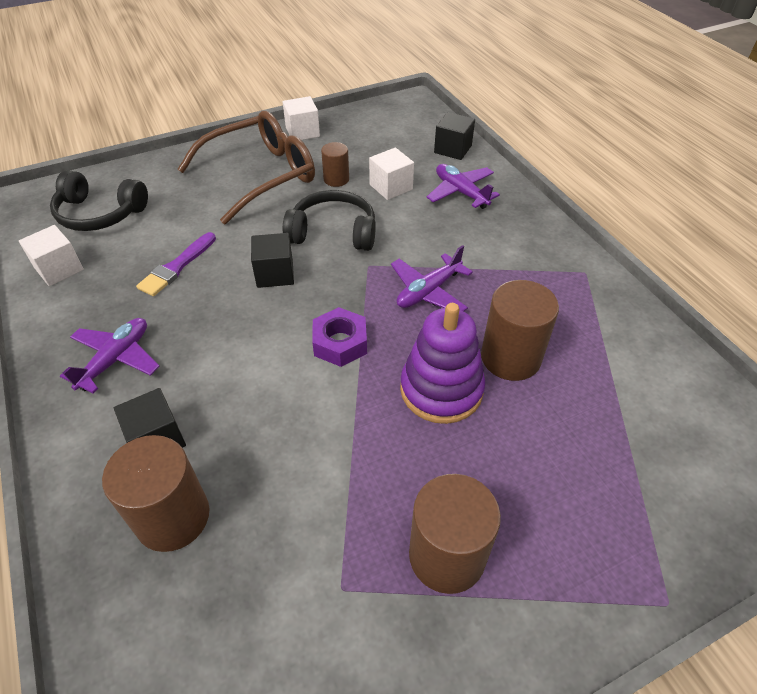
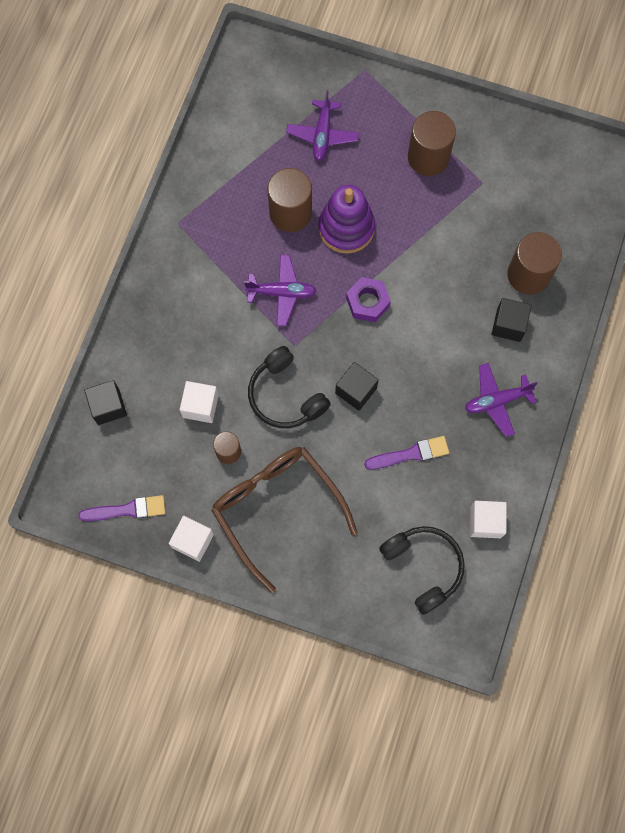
camera: 135 degrees left, 25 degrees up
(261, 175) = (276, 508): brown glasses -> brown glasses turned 45 degrees clockwise
(366, 120) = (127, 510): none -> purple brush
(461, 192) = (161, 355): purple plane -> purple plane (322, 135)

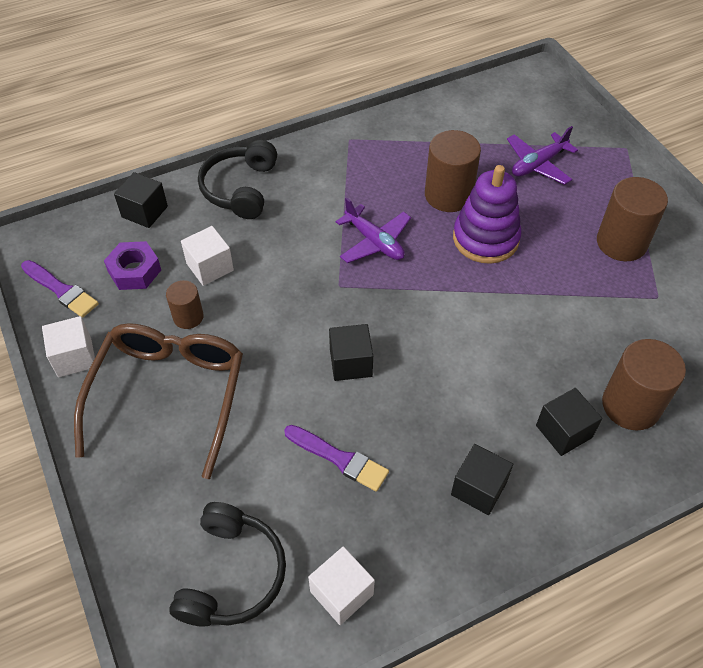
camera: 45 degrees right, 20 degrees down
(285, 395) = (286, 316): black headphones -> black headphones (240, 188)
(367, 302) = (442, 305): purple nut -> purple nut (134, 271)
(497, 401) = (478, 488): purple plane -> black cube

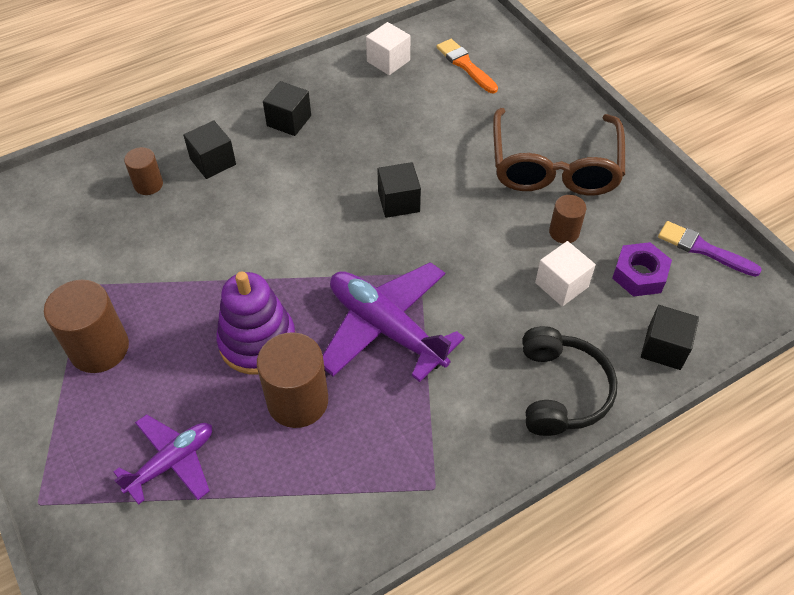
camera: 175 degrees right, 0 degrees up
(74, 357) = (653, 190): white cube -> none
(231, 574) = (465, 65): black headphones -> orange brush
(339, 459) = (399, 132): purple brush -> none
(374, 242) = (386, 328): purple plane -> purple plane, size x1.62
(631, 405) = (148, 184): brown cylinder -> brown cylinder, size x0.57

